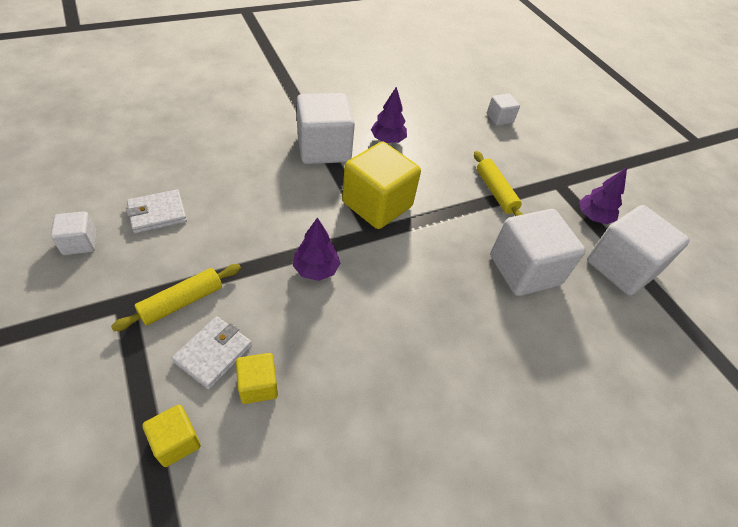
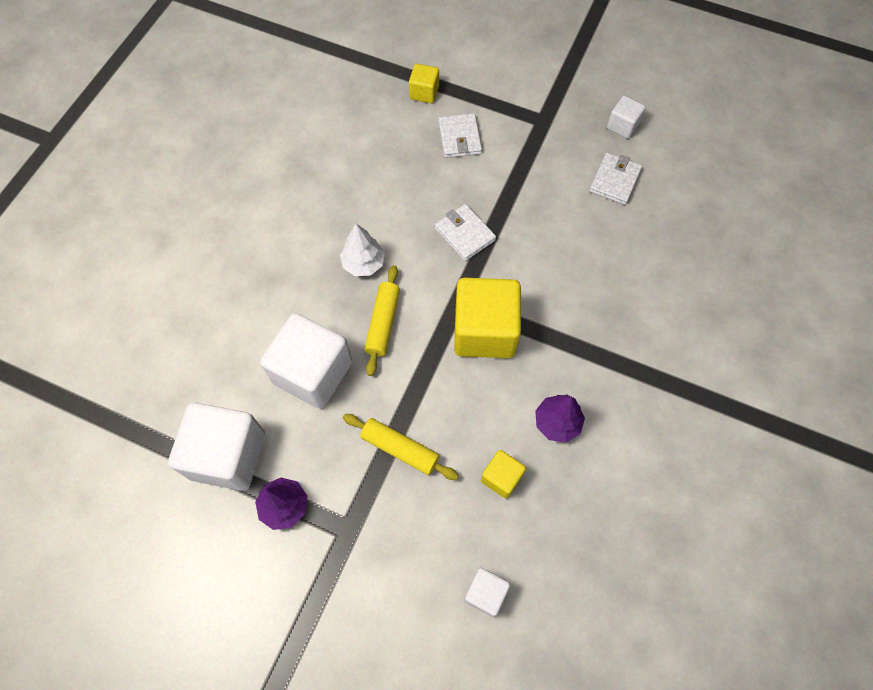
camera: 145 degrees right, 15 degrees up
(182, 302) = (515, 146): yellow rolling pin -> yellow rolling pin (383, 323)
(258, 385) = (415, 143): yellow cube -> yellow cube (501, 477)
(316, 269) = (465, 234): purple tree -> white wallet
(324, 148) = (594, 352): white cube -> none
(420, 313) = (363, 263): none -> white tree

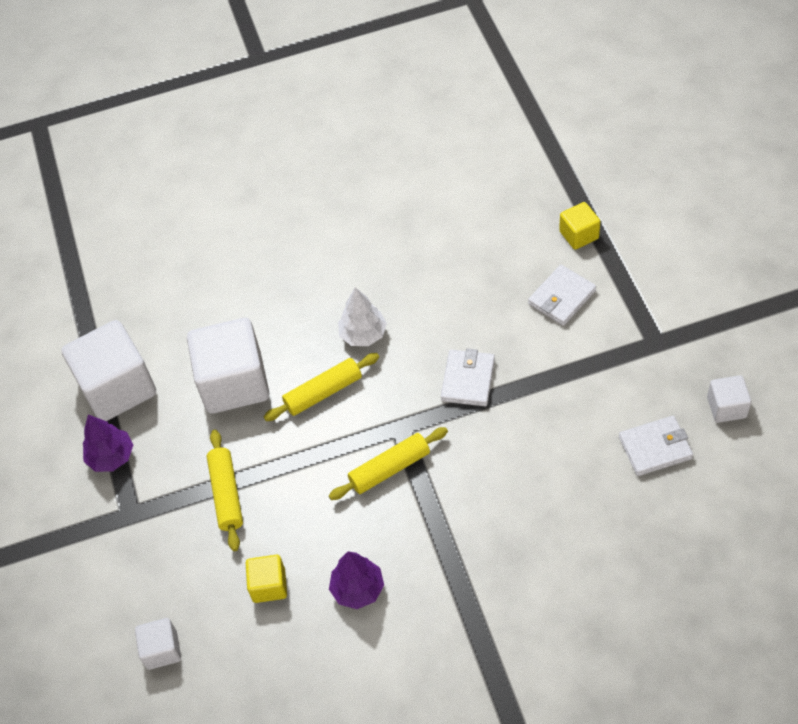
camera: 55 degrees right, 10 degrees down
(484, 331) = (389, 469): yellow cube -> yellow rolling pin

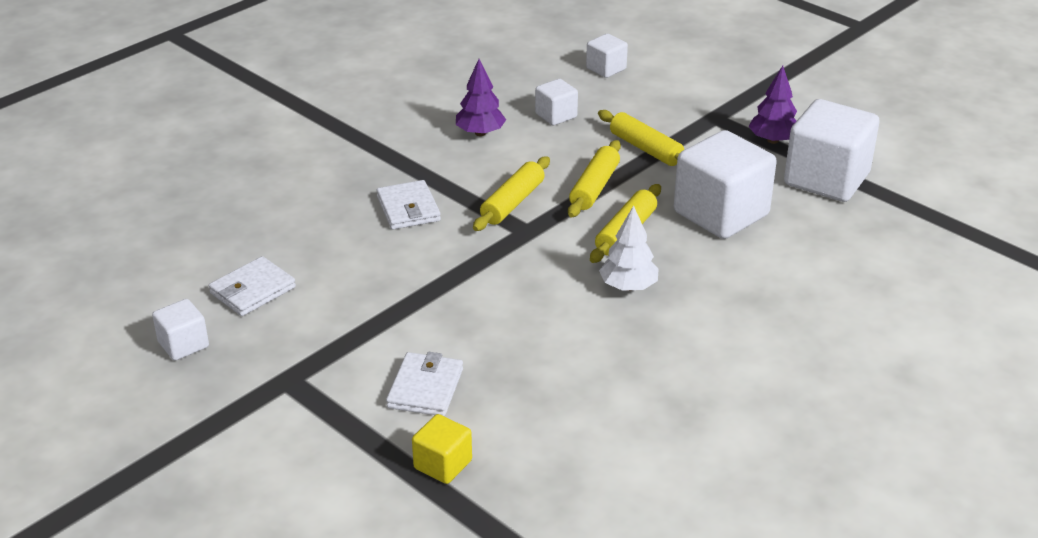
camera: 145 degrees right, 20 degrees down
(269, 585) = (556, 115): yellow cube -> white cube
(309, 459) = (594, 187): none -> yellow rolling pin
(468, 380) = (484, 284): white wallet -> white wallet (408, 209)

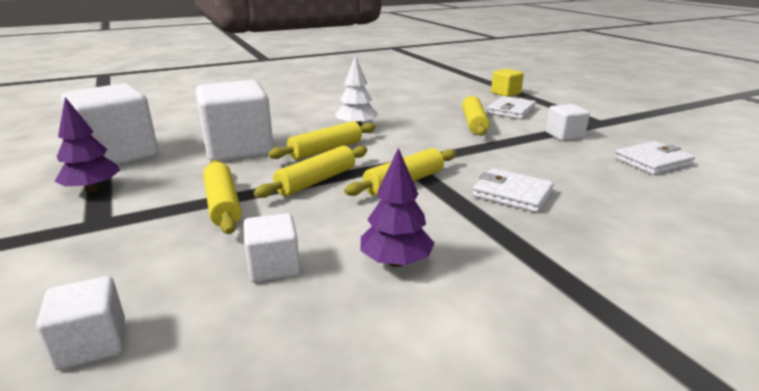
camera: 160 degrees left, 10 degrees down
(183, 345) = (690, 143): white cube -> white cube (564, 135)
(408, 209) = (512, 194): white wallet -> white wallet turned 60 degrees counterclockwise
(474, 333) = (474, 123): none -> yellow rolling pin

